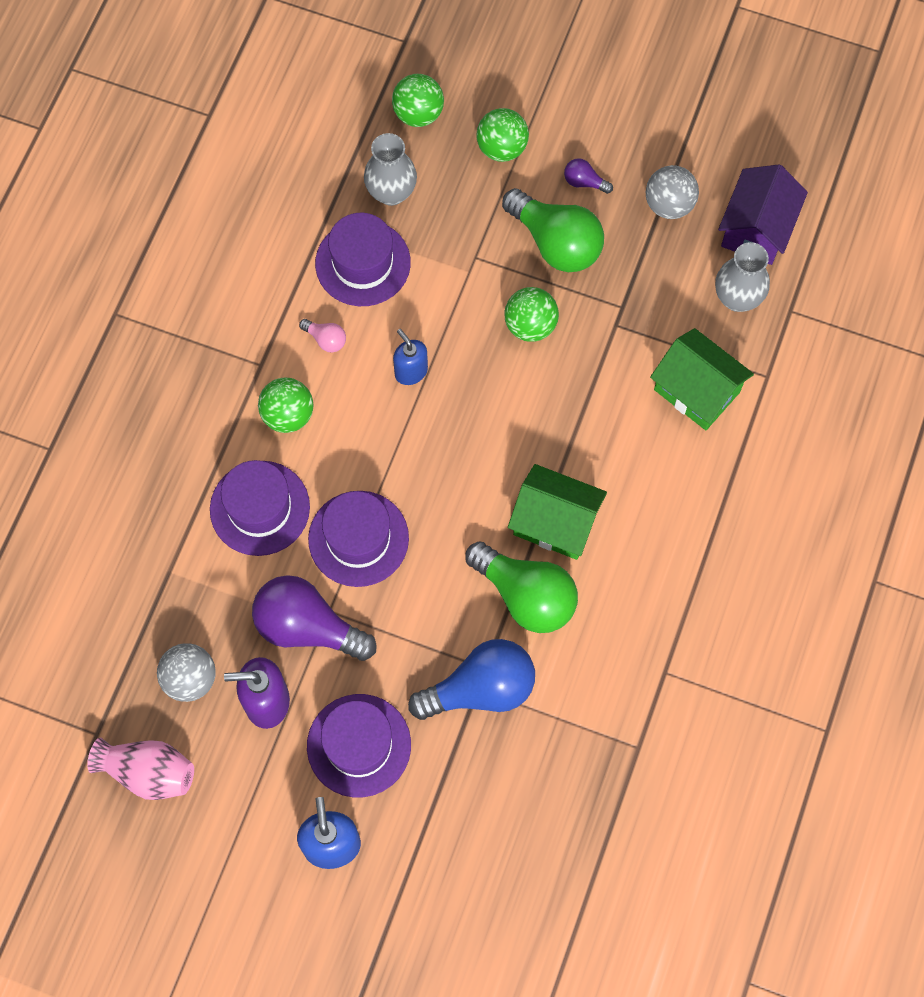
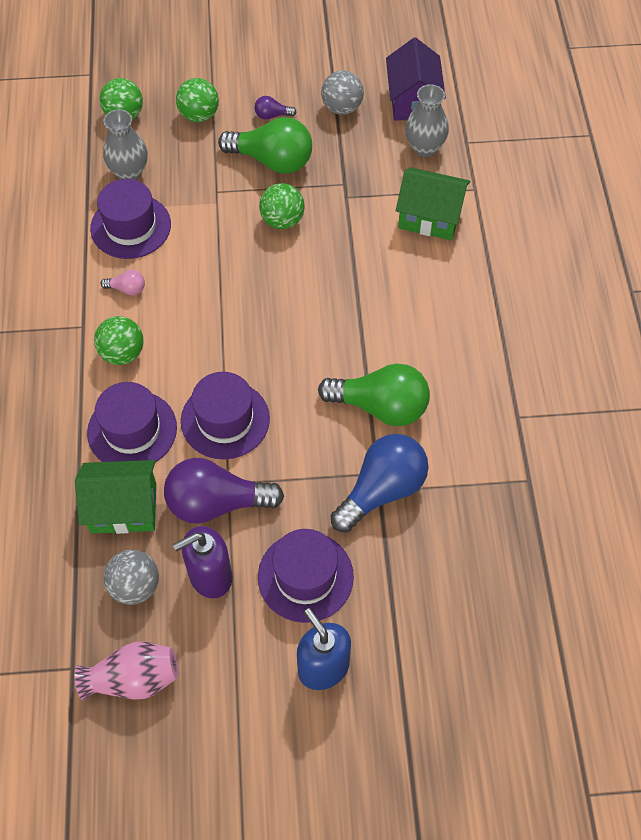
camera: 25 degrees left, 10 degrees down
(411, 371) = (206, 285): blue soap dispenser -> none
(555, 522) = (374, 346): green house -> green house (123, 508)

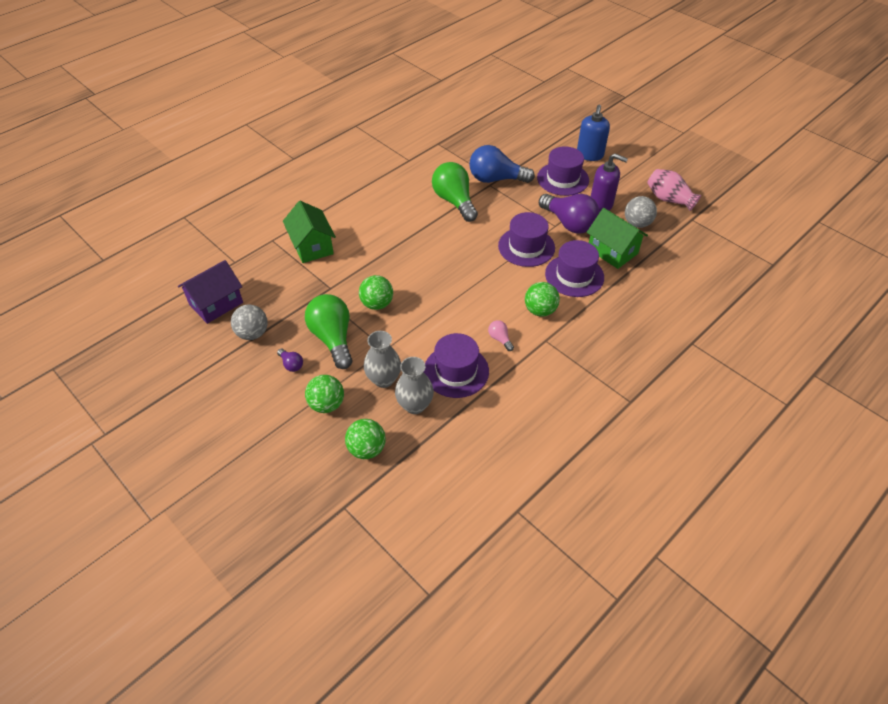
camera: 130 degrees left, 10 degrees down
(424, 148) = (256, 276): grey vase -> grey vase (384, 379)

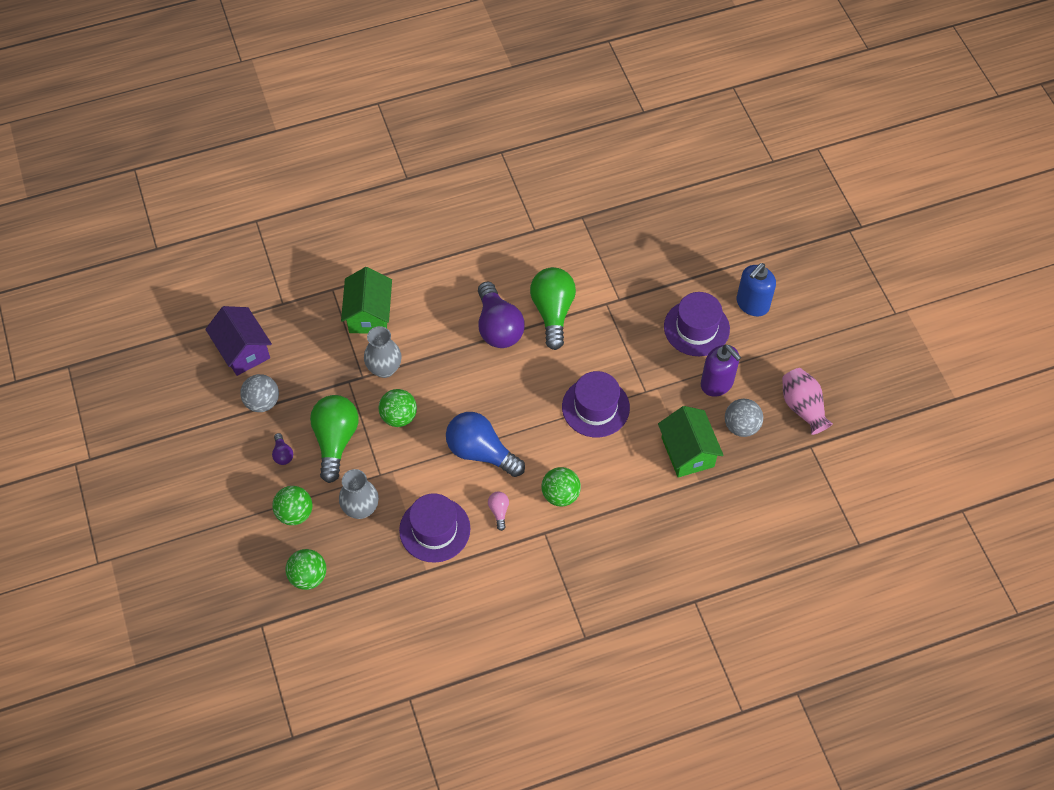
camera: 25 degrees right, 10 degrees up
(216, 303) = (243, 350): purple house -> purple house turned 75 degrees clockwise
(415, 405) = (375, 550): grey vase -> grey vase (384, 368)
(496, 179) = (618, 298): blue light bulb -> blue light bulb (481, 452)
(569, 223) = (663, 394): purple light bulb -> purple light bulb (498, 327)
(574, 275) = (624, 466): purple hat -> none

